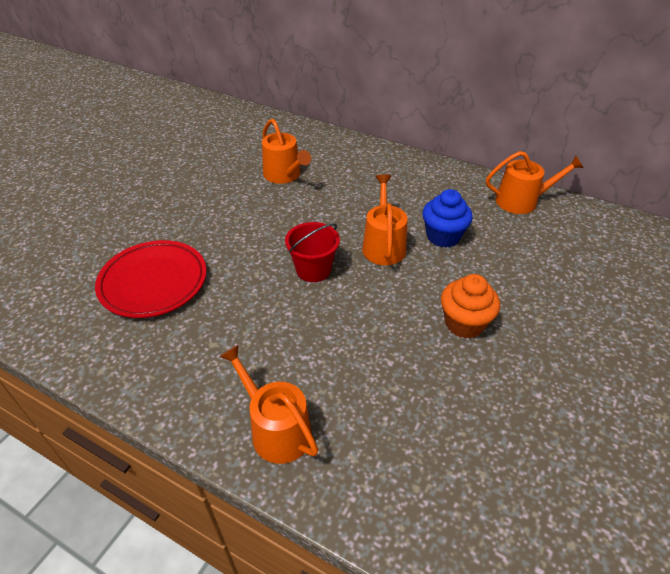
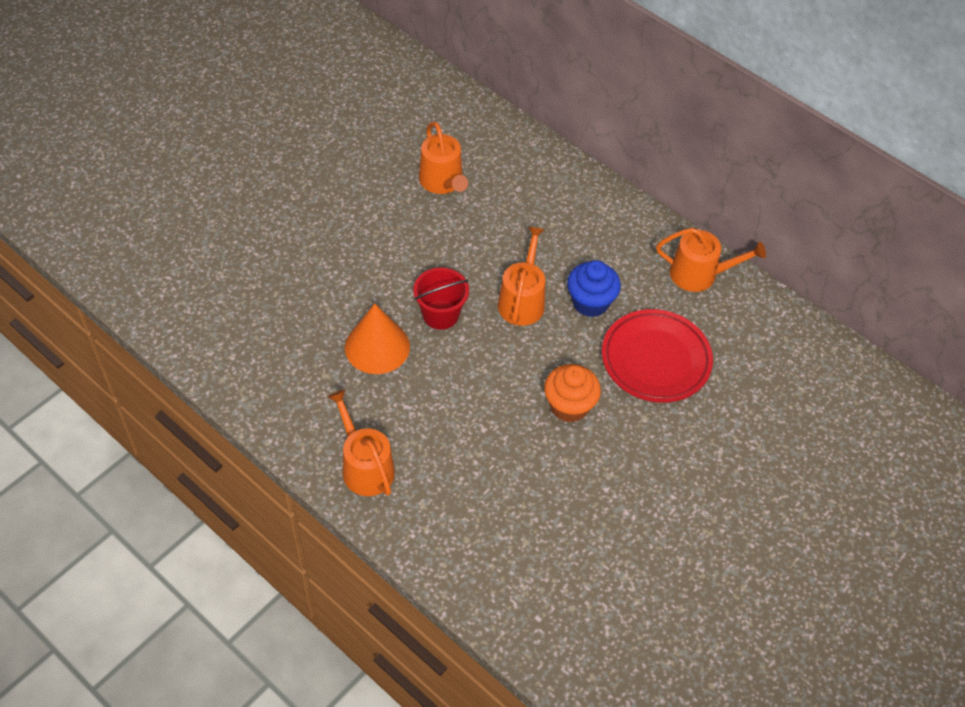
camera: 10 degrees right, 10 degrees up
(153, 282) = (279, 296): red plate -> red plate (655, 359)
(260, 308) = (377, 346): none -> orange cone

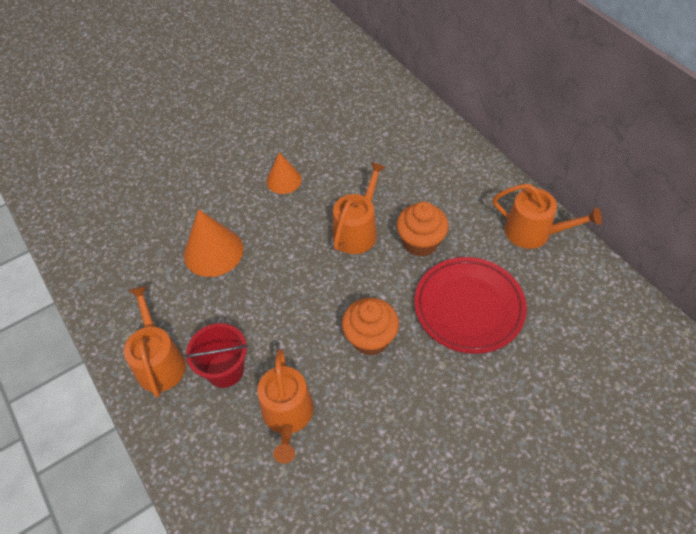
camera: 20 degrees right, 0 degrees up
(425, 257) = (284, 180): none -> orange cone
(440, 314) = (279, 232): red bucket -> red bucket (225, 370)
(442, 182) = (321, 120): orange watering can -> orange watering can (288, 416)
(590, 302) = (420, 242): blue cupcake -> orange cupcake

